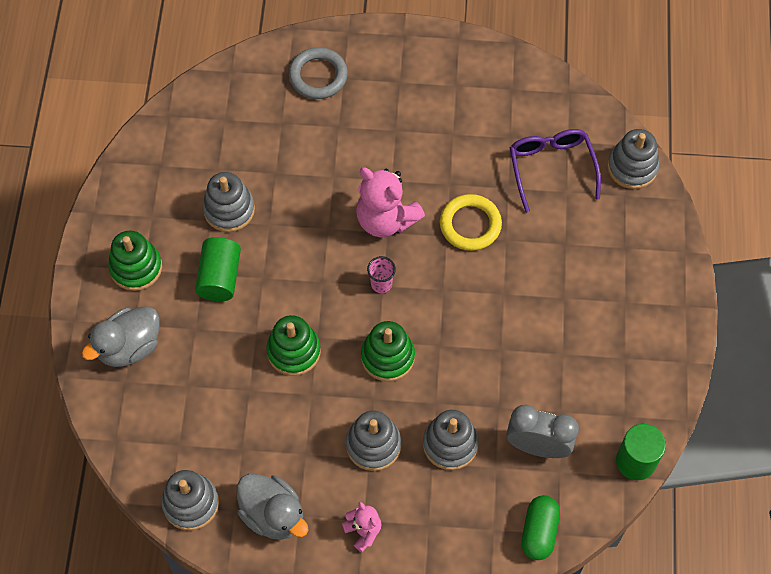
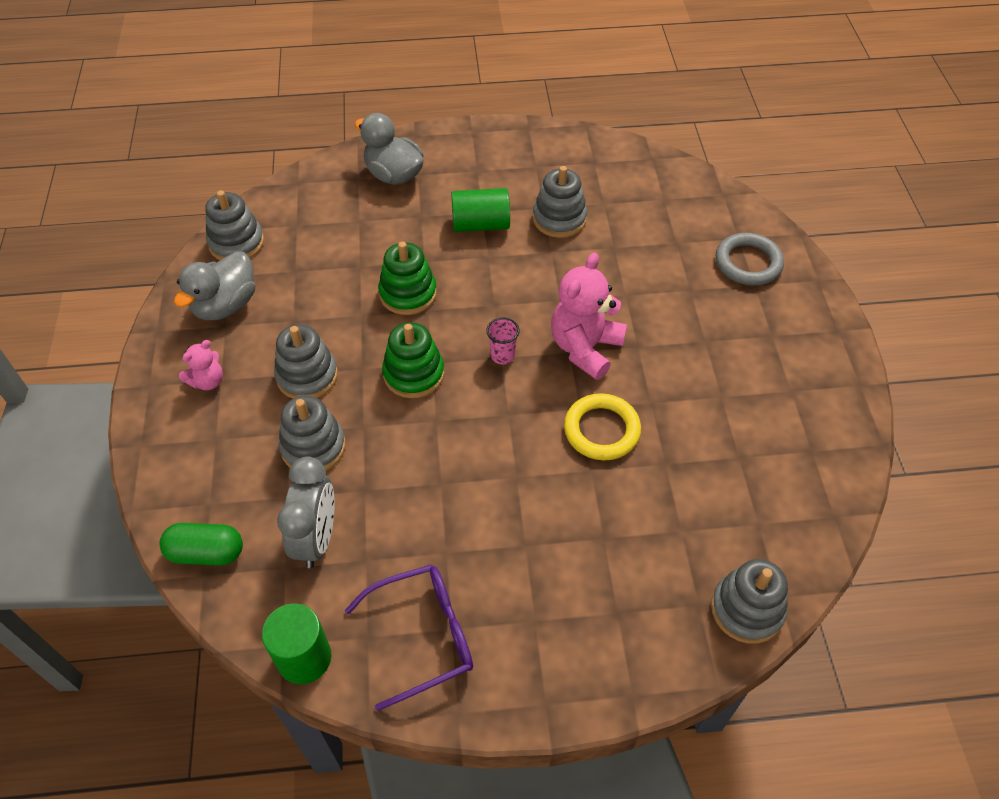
camera: 80 degrees right, 10 degrees down
(136, 267) = (478, 165): green stacking toy -> none
(551, 168) = (710, 509): purple glasses -> purple glasses (423, 636)

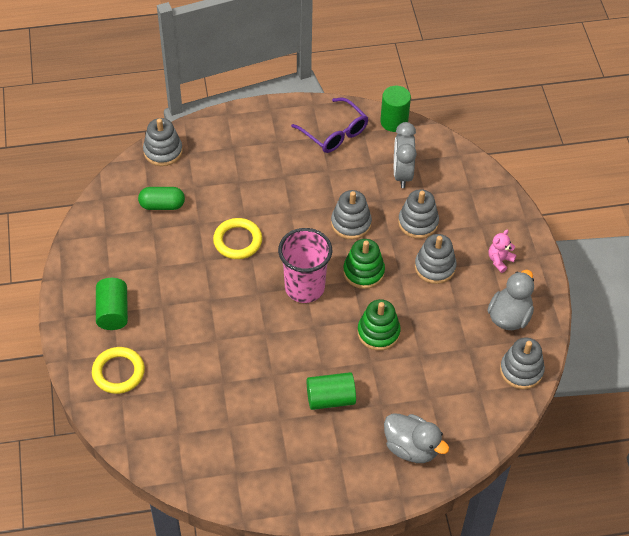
camera: 175 degrees right, 0 degrees up
(206, 552) = (462, 164): green capsule -> green capsule (162, 205)
(423, 636) = (334, 133): purple glasses -> purple glasses turned 105 degrees counterclockwise
(502, 355) = (304, 288): pink cup -> pink cup, size x2.35
(559, 219) = (266, 407): grey stacking toy -> grey stacking toy (351, 223)
(585, 348) = (247, 296): pink teddy bear -> none
(748, 263) = (118, 372): grey ring -> yellow ring
(772, 335) = (113, 312): none -> green cylinder

